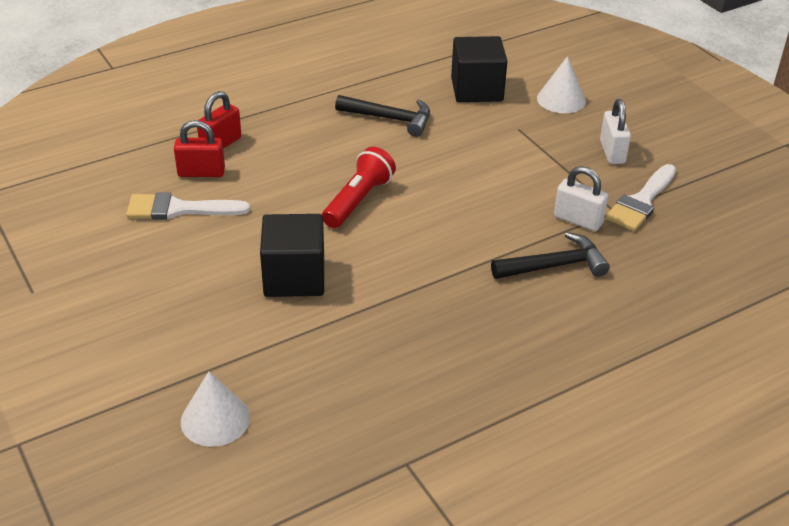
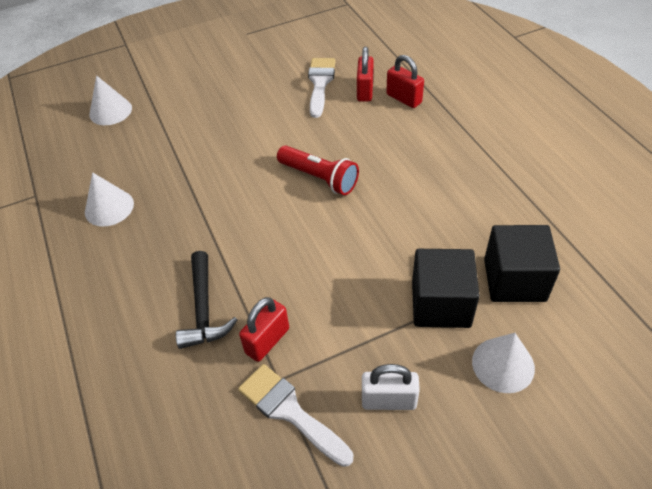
camera: 100 degrees right, 10 degrees up
(294, 277) = (231, 142): black cube -> black cube (441, 304)
(390, 119) = (448, 203): black hammer -> none
(422, 373) = (109, 207): none -> white cone
(578, 220) = (267, 341): white padlock -> red padlock

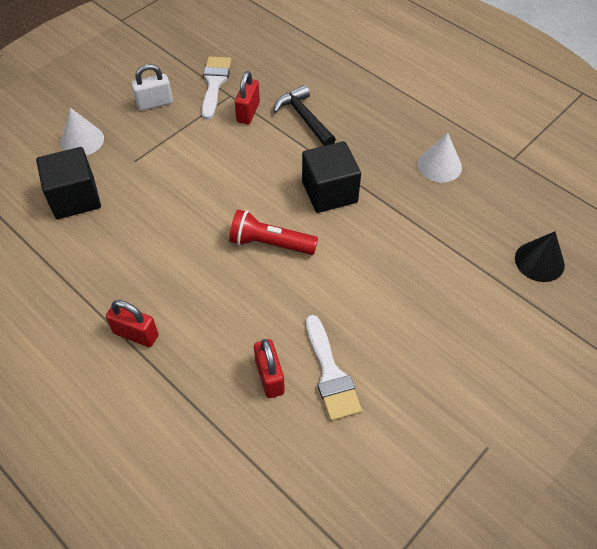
camera: 155 degrees right, 5 degrees up
(110, 111) = (539, 261): white cone -> black cone
(290, 411) = (214, 83): white brush -> white brush turned 105 degrees counterclockwise
(404, 98) = (217, 377): red padlock -> red padlock (136, 334)
(441, 304) = (131, 166): black cube -> black cube (329, 192)

